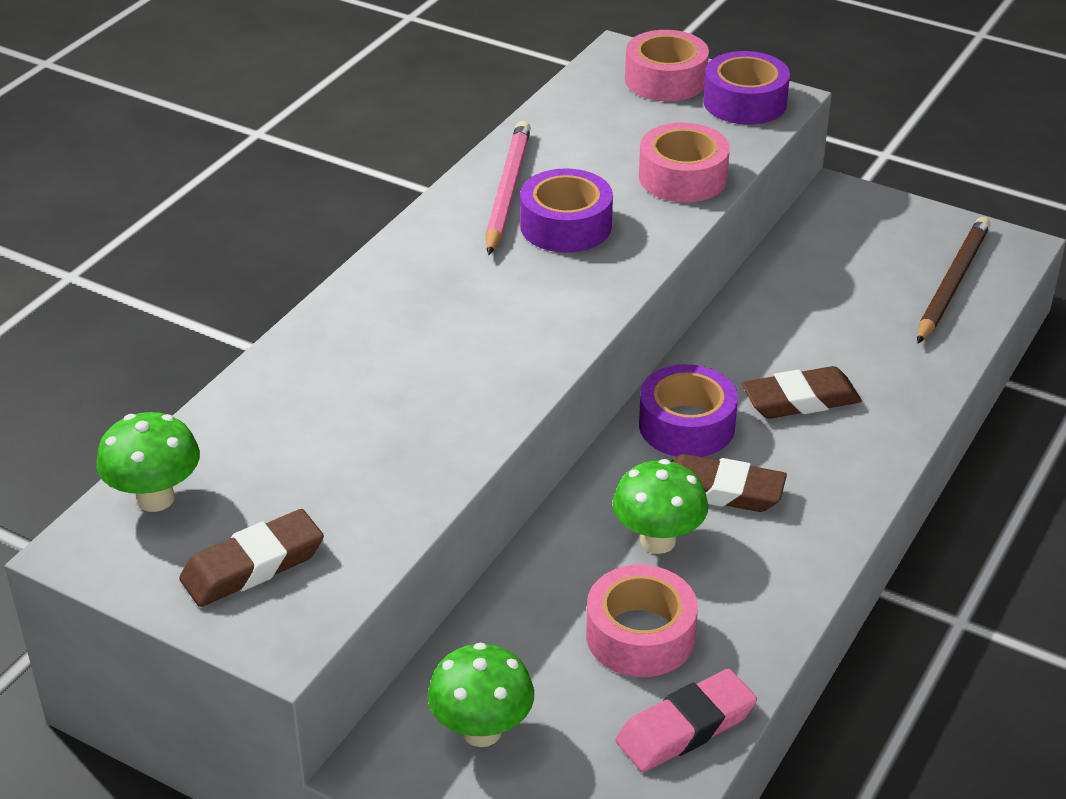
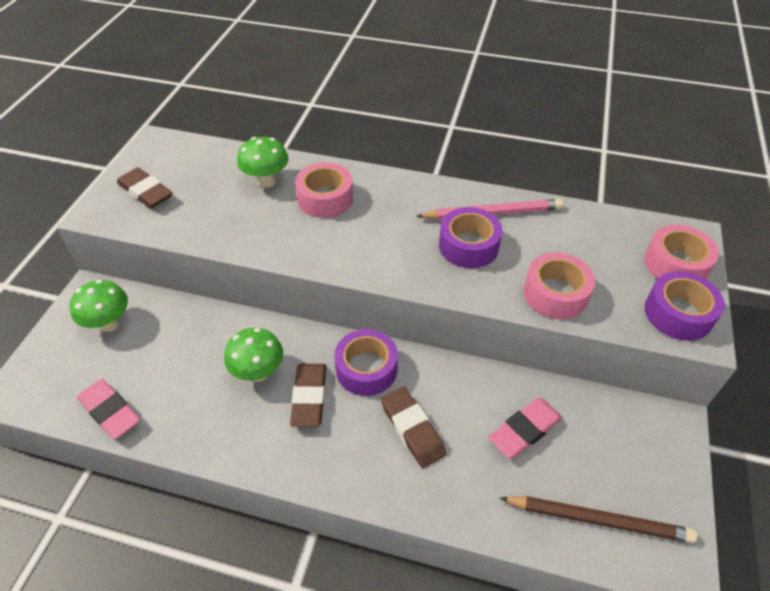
camera: 75 degrees right, 10 degrees up
(155, 498) = (190, 152): green mushroom -> green mushroom (266, 181)
(640, 635) = (180, 377): pink tape -> pink tape (325, 198)
(824, 306) = (524, 430): none -> pink eraser

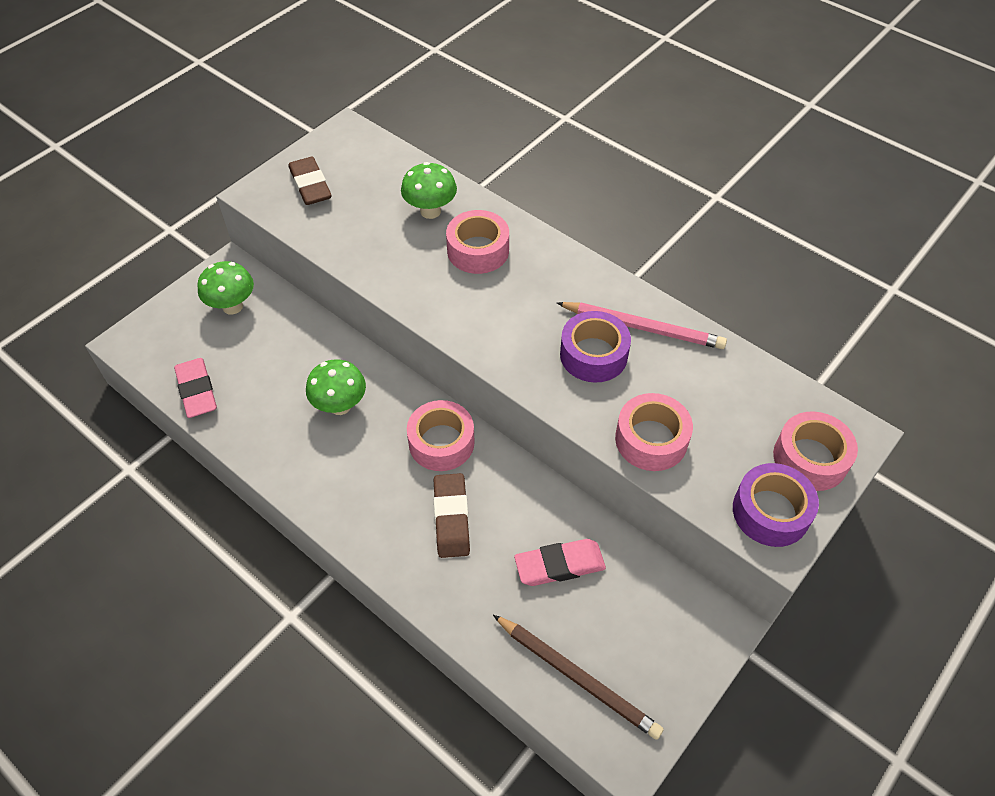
camera: 25 degrees right, 5 degrees up
(309, 397) = (373, 448): brown eraser -> none
(366, 369) = (441, 442): purple tape -> pink tape

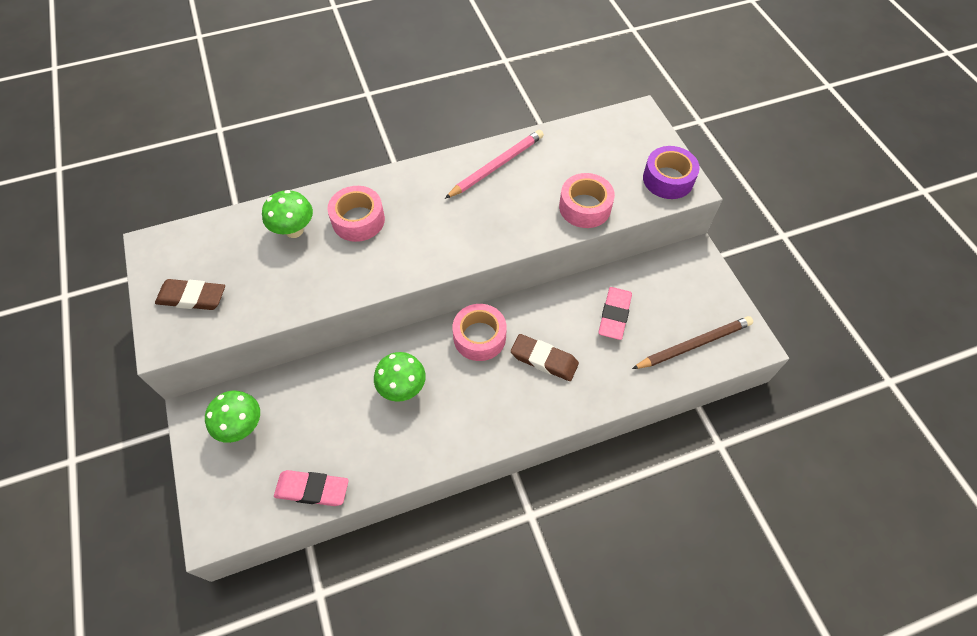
camera: 60 degrees left, 5 degrees up
(593, 355) = (500, 202): purple tape -> none
(810, 458) = (643, 142): pink tape -> none

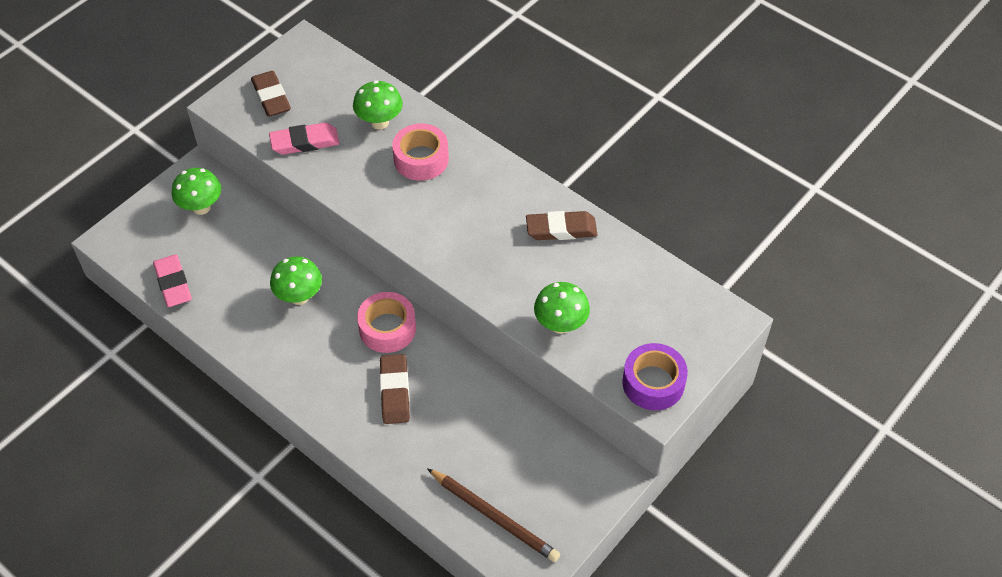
camera: 60 degrees right, 5 degrees down
(496, 166) = (561, 229): pink pencil -> brown eraser
(585, 207) = (560, 325): pink tape -> green mushroom
(614, 315) = (484, 430): pink eraser -> pink eraser (305, 142)

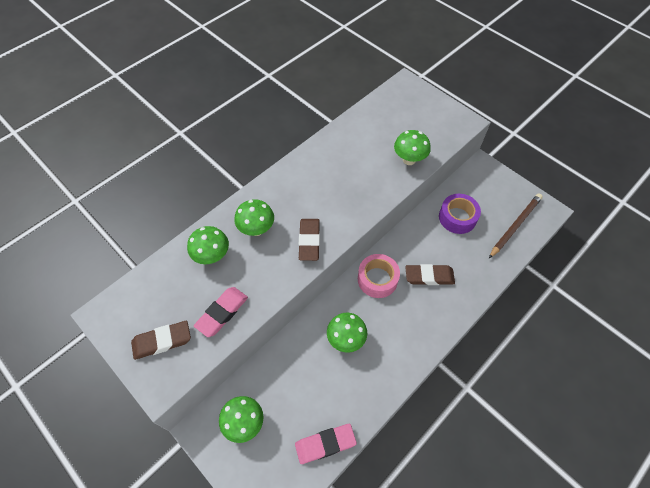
camera: 85 degrees left, 5 degrees up
(305, 142) = (222, 313): pink eraser -> pink eraser turned 45 degrees clockwise
(421, 159) = (257, 229): pink tape -> green mushroom
(561, 229) = (332, 153): brown eraser -> brown eraser (309, 241)
(653, 383) = (450, 121): purple tape -> purple tape (457, 217)

